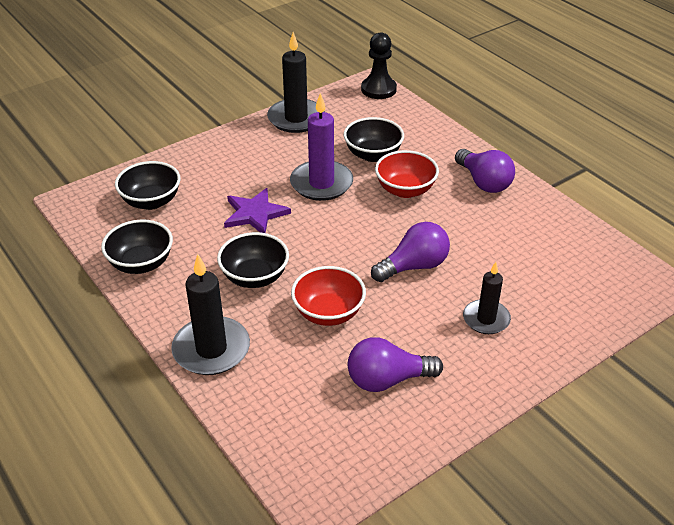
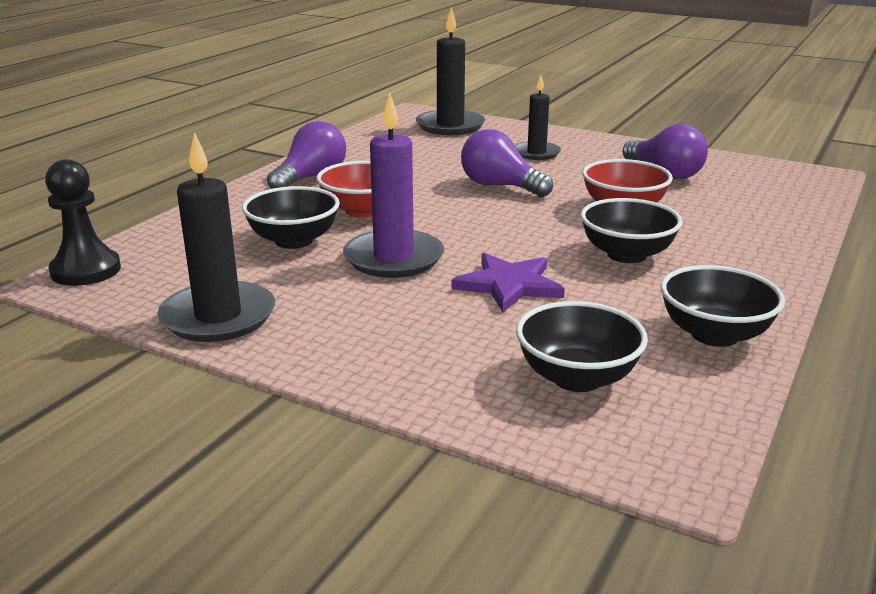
camera: 115 degrees left, 15 degrees down
(211, 349) = (763, 248): black candle -> black candle (450, 126)

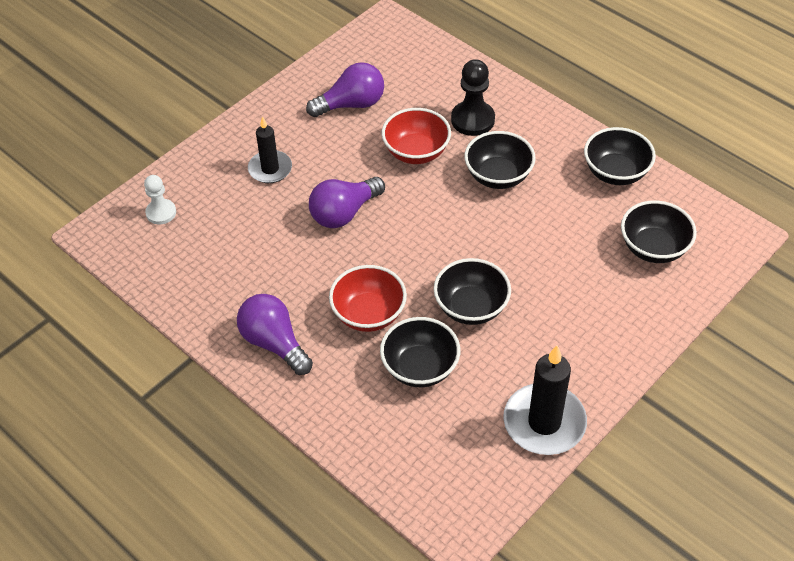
camera: 75 degrees left, 25 degrees up
(86, 270) = (442, 516): black pawn -> black pawn (472, 120)
(394, 258) = (471, 307): purple candle -> black bowl
(450, 126) = (161, 213): black candle -> white pawn
(509, 285) = (530, 250): purple star -> none

